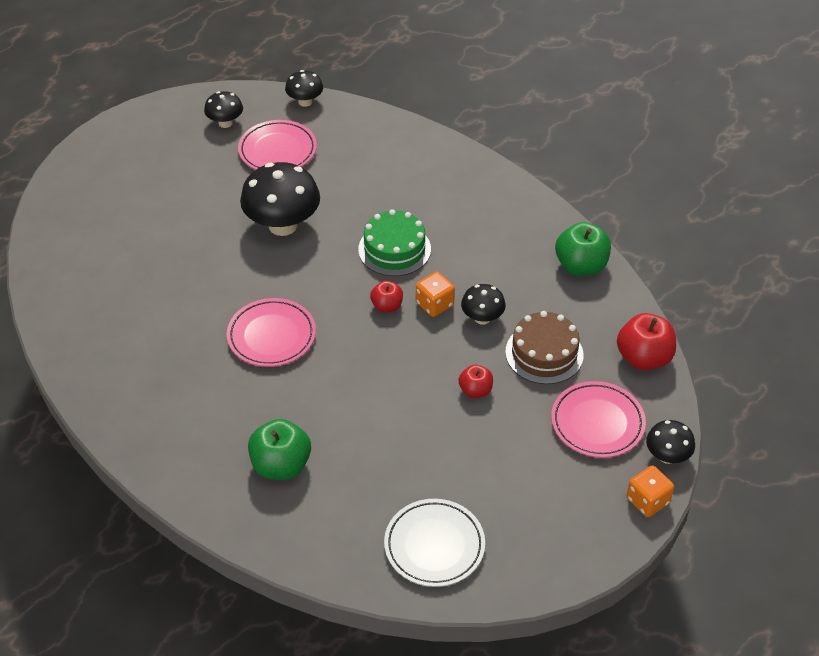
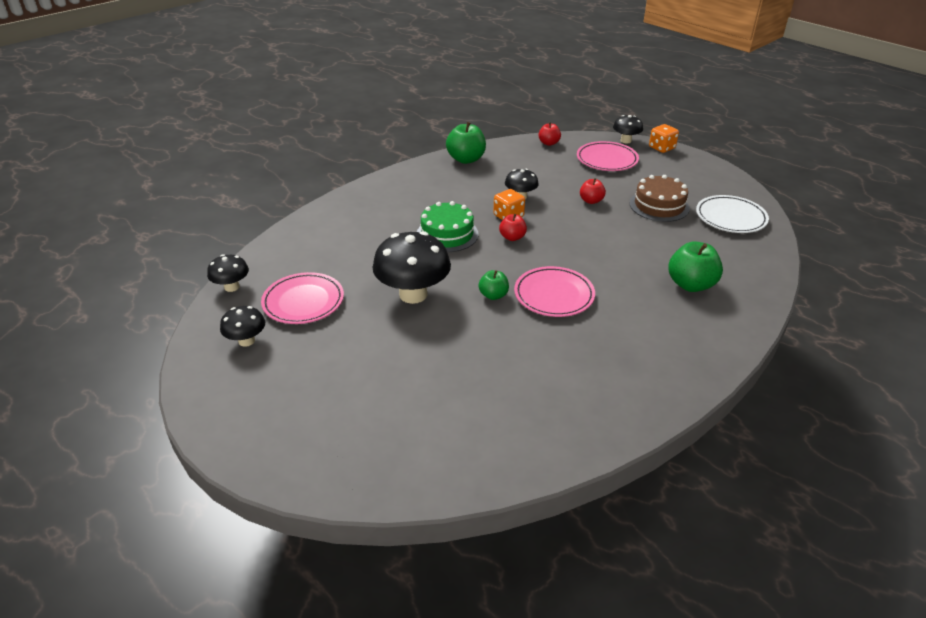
camera: 90 degrees left, 10 degrees down
(276, 286) = (493, 295): none -> green apple
(544, 353) = (551, 175): brown cake -> brown cake (659, 205)
(643, 358) = (549, 143): red apple -> red apple, size x0.58

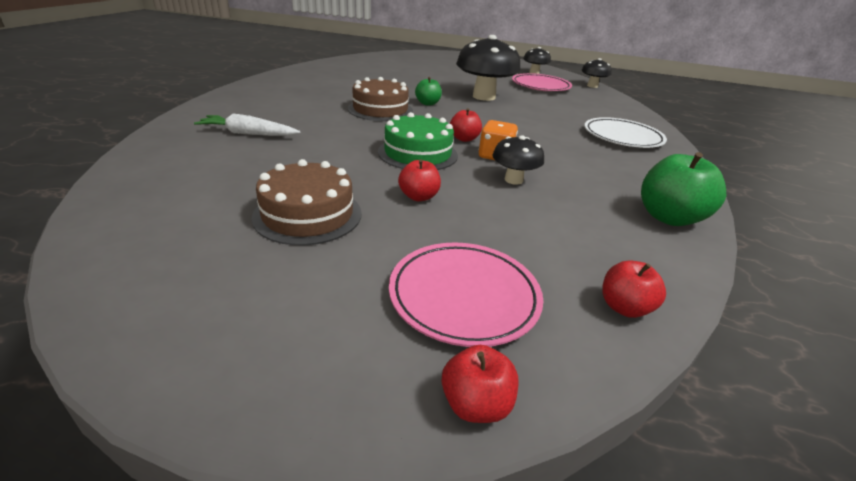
camera: 145 degrees right, 5 degrees down
(447, 234) = (525, 131): green cake -> green cake (418, 153)
(554, 295) = (380, 109): pink plate -> brown cake
(626, 140) = (475, 404): black mushroom -> red apple
(661, 148) = (353, 411): orange dice -> none
(690, 285) = (248, 134): green apple -> white carrot
(730, 218) = (171, 222): white plate -> white plate (622, 137)

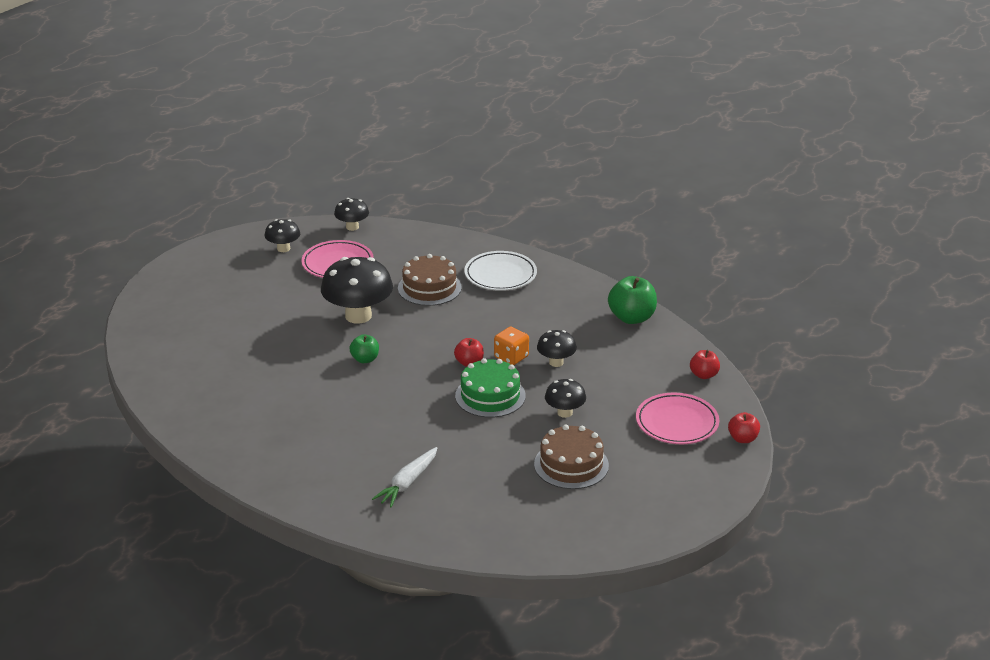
camera: 65 degrees left, 0 degrees up
(380, 109) = (371, 394): brown cake -> brown cake (429, 288)
(419, 197) = (565, 412): red apple -> black mushroom

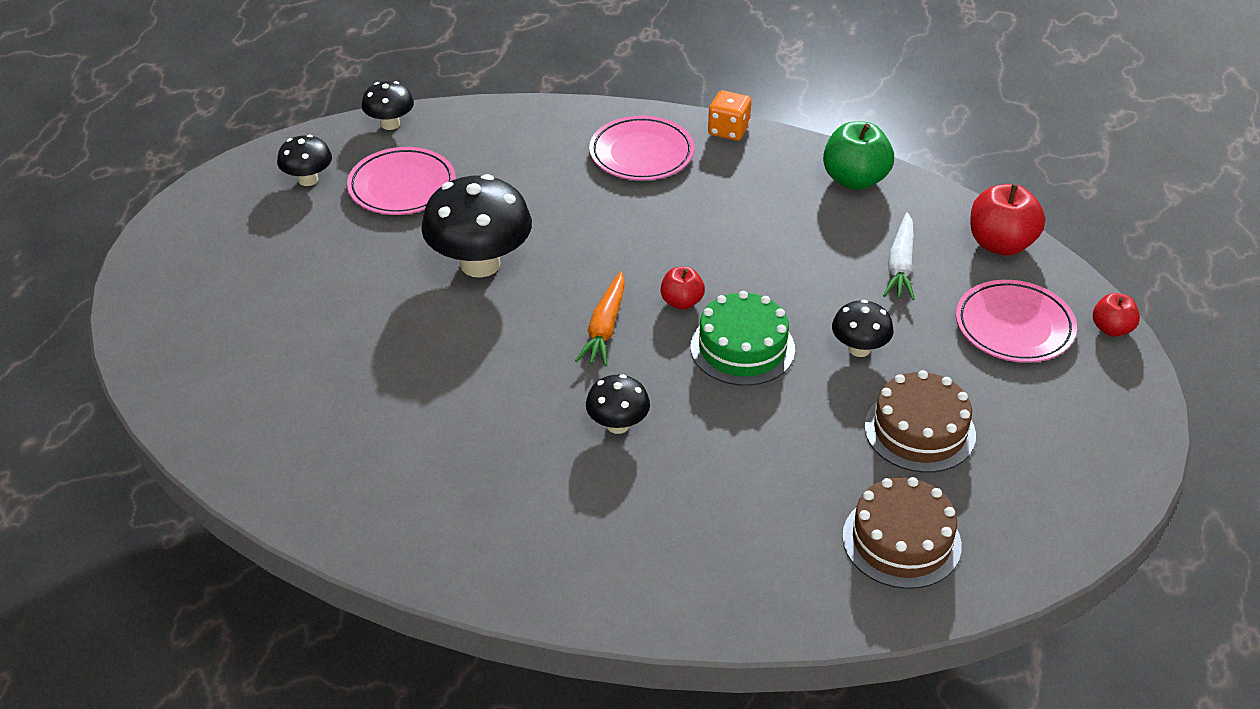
camera: 20 degrees left, 10 degrees up
(365, 359) = (531, 333): green apple -> none
(407, 483) = (713, 525): white carrot -> white carrot (900, 265)
(412, 366) = (604, 328): none -> orange carrot
(429, 288) = (555, 195): brown cake -> brown cake (901, 541)
(500, 275) = (641, 154): white plate -> pink plate
(511, 357) = (734, 279): orange dice -> orange dice (728, 130)
(556, 362) = (799, 272): black mushroom -> black mushroom (618, 425)
(704, 375) = (1000, 244): red apple -> red apple, size x1.72

